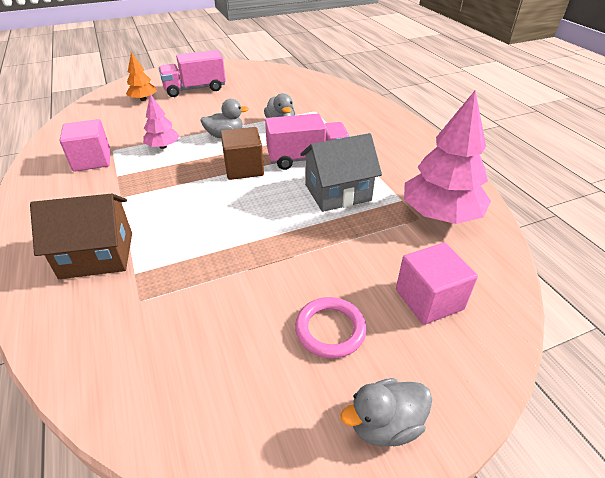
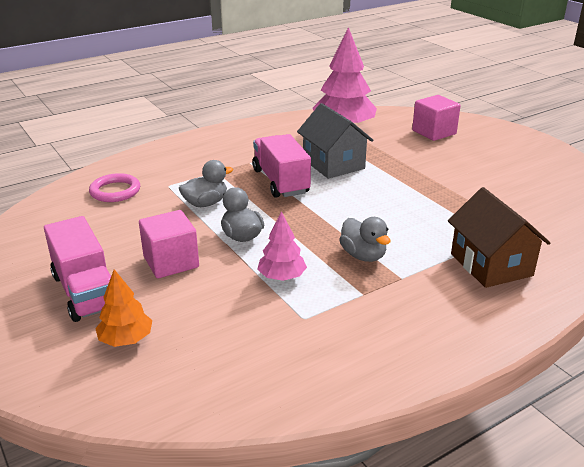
camera: 100 degrees left, 10 degrees down
(92, 160) = (336, 328): pink cube -> pink cube (171, 262)
(244, 168) = (312, 213): brown cube -> none
(330, 330) = (482, 158): pink ring -> pink ring (115, 191)
(385, 424) = (527, 143): grey duck -> grey duck (363, 255)

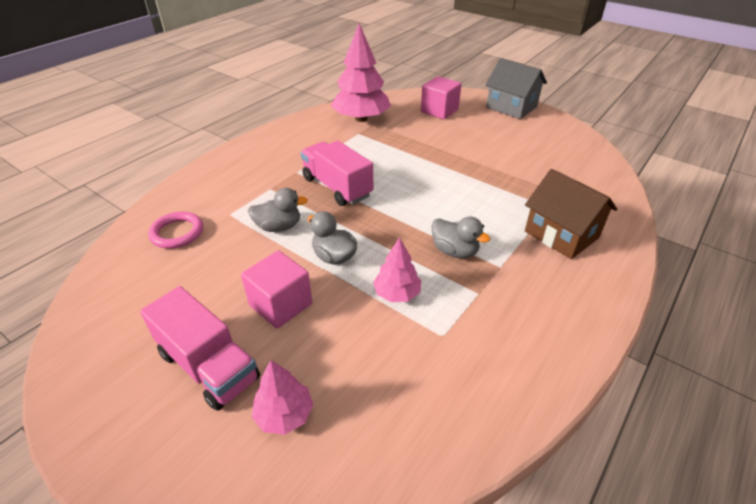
camera: 20 degrees left, 10 degrees up
(126, 339) = (284, 414): orange tree -> pink tree
(205, 203) = (278, 227): grey duck -> grey duck turned 45 degrees clockwise
(333, 164) = (374, 159): grey house -> grey house (511, 107)

